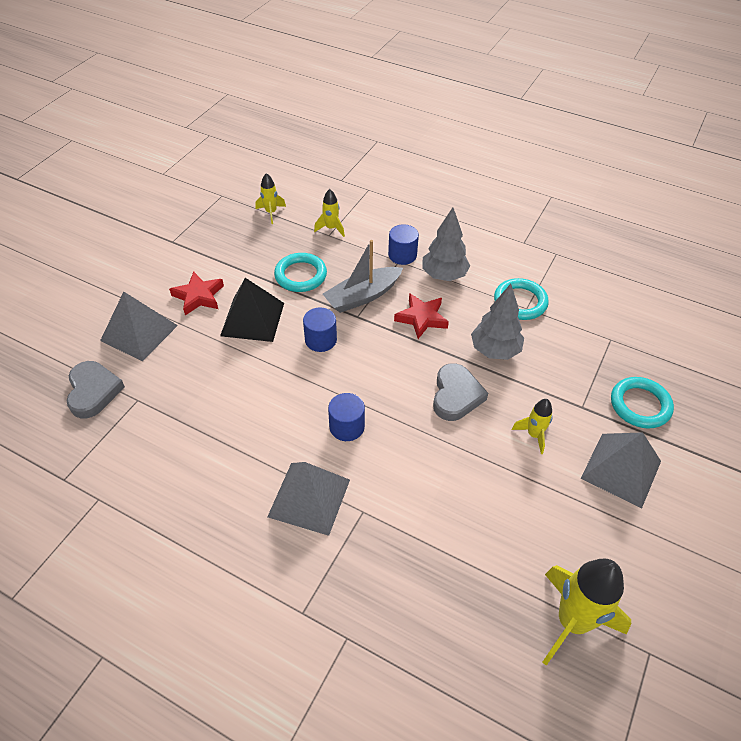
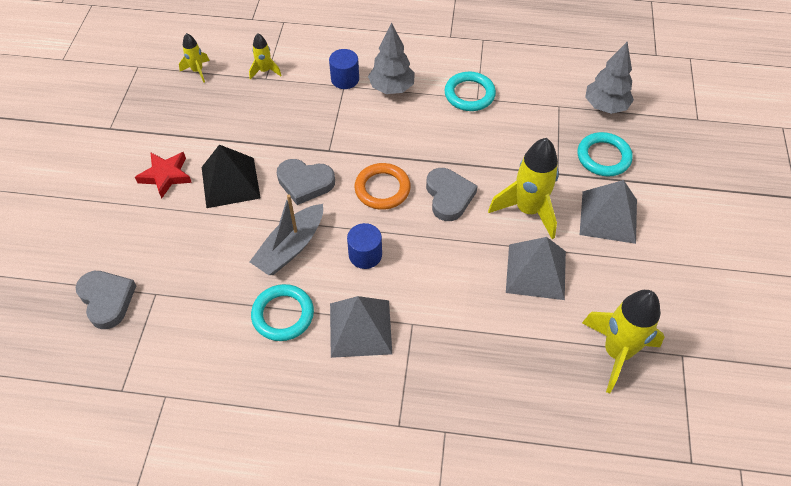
camera: 20 degrees left, 5 degrees up
(139, 332) = (123, 229): grey pyramid -> grey pyramid (536, 271)
(300, 275) = (257, 126): turquoise ring -> turquoise ring (283, 315)
(320, 340) = (305, 183): blue cylinder -> grey heart
(362, 296) = (325, 130): grey boat -> grey boat (290, 247)
(392, 368) = (382, 189): none -> orange ring
(421, 318) = (389, 135): red star -> none
(495, 350) = (465, 145): grey tree -> grey tree (605, 106)
(534, 435) = (528, 210): yellow rocket -> yellow rocket, size x1.95

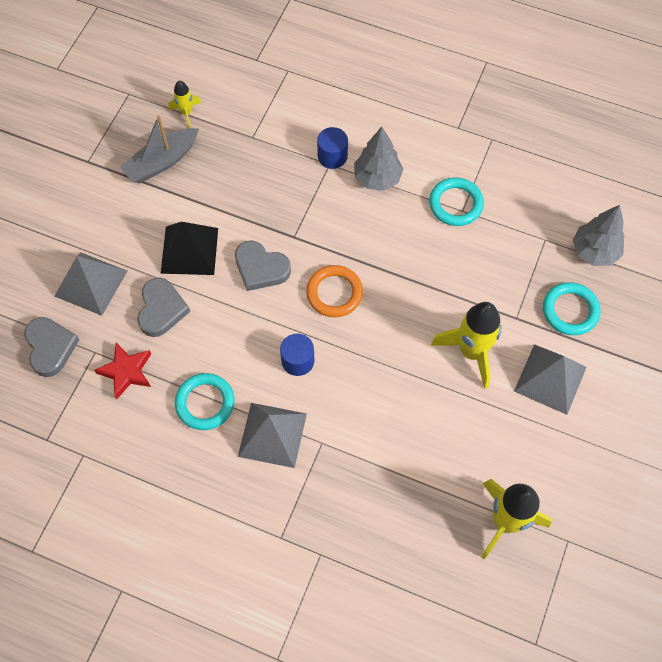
camera: 15 degrees right, 10 degrees up
(166, 176) = (130, 228): red star -> red star (126, 371)
(265, 71) = (254, 128): yellow rocket -> none
(290, 247) = (229, 335): grey boat -> grey boat (162, 162)
(449, 196) = (397, 317): grey heart -> grey heart (161, 309)
(536, 271) = (457, 419): grey pyramid -> grey pyramid (91, 283)

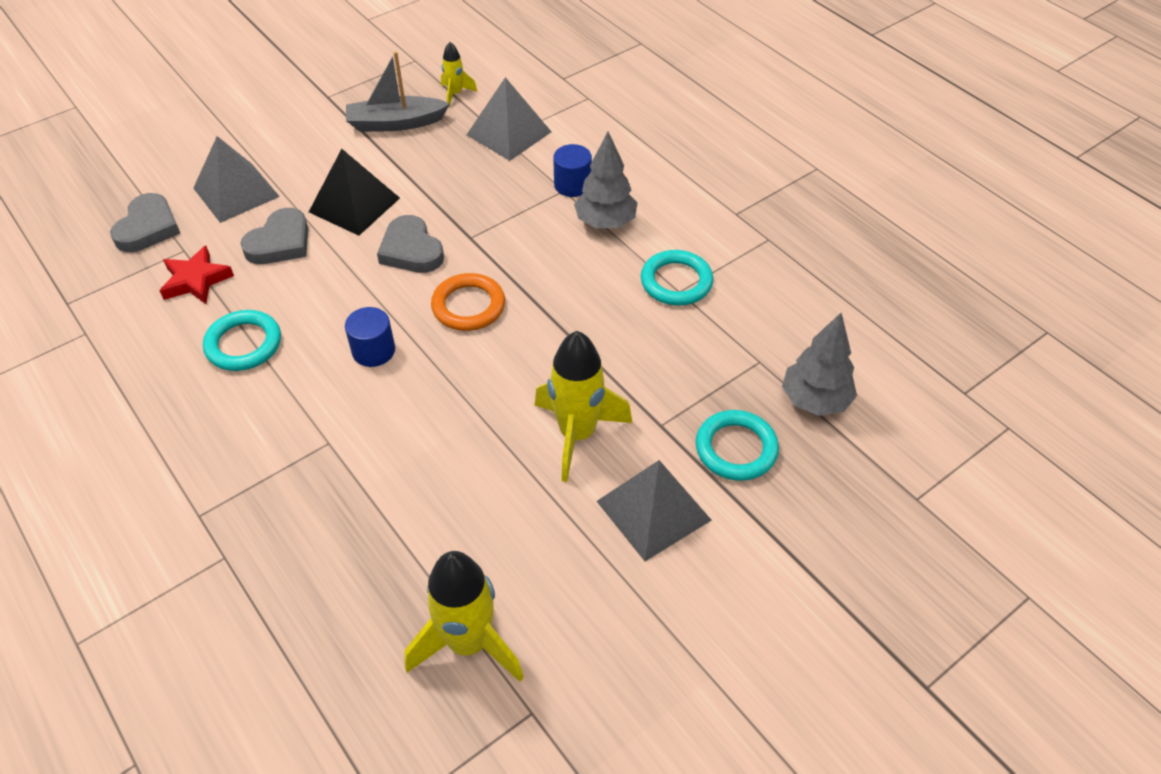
camera: 30 degrees right, 15 degrees down
(272, 435) = (283, 408): grey pyramid -> grey pyramid (508, 133)

